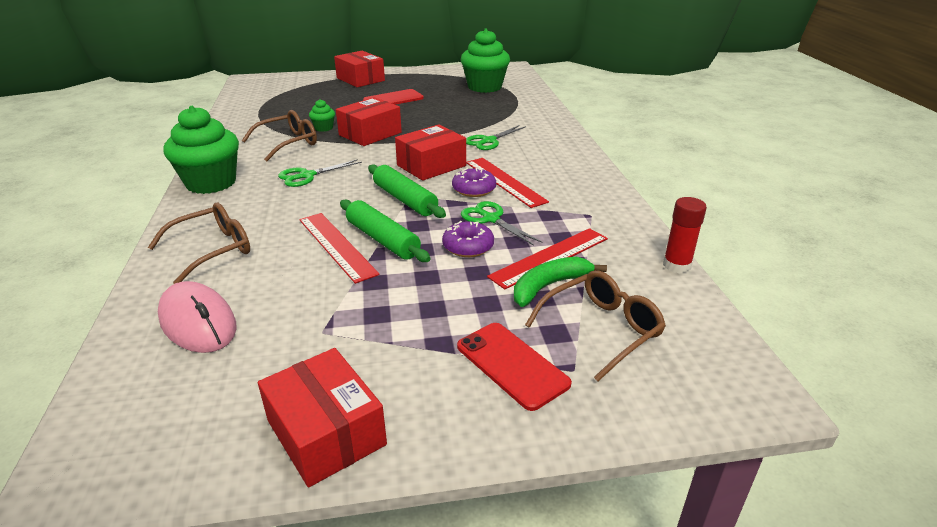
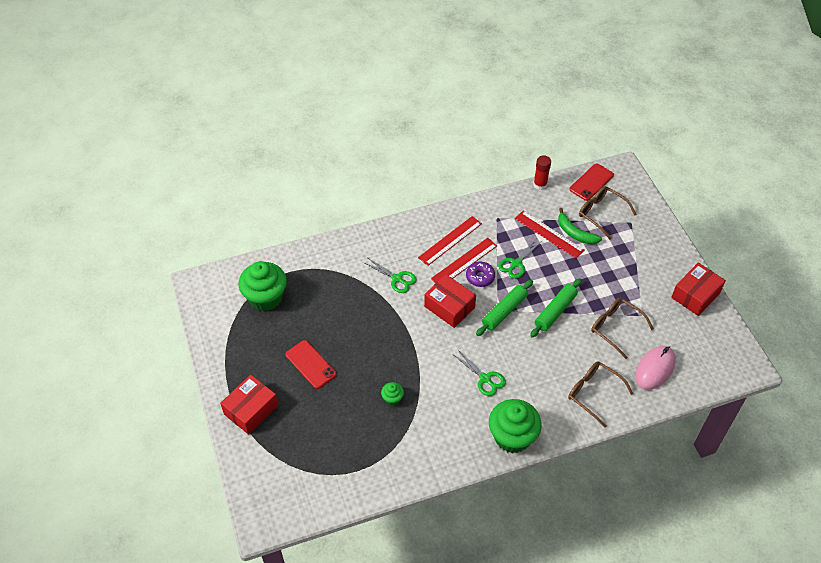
camera: 100 degrees left, 20 degrees up
(288, 143) = (430, 414): brown glasses -> brown glasses (615, 328)
(337, 246) = (569, 332): red ruler -> red ruler (450, 240)
(370, 134) = (398, 360): red box -> none
(468, 247) = (550, 270): purple donut -> none
(512, 365) = (636, 242): red phone -> red phone (591, 182)

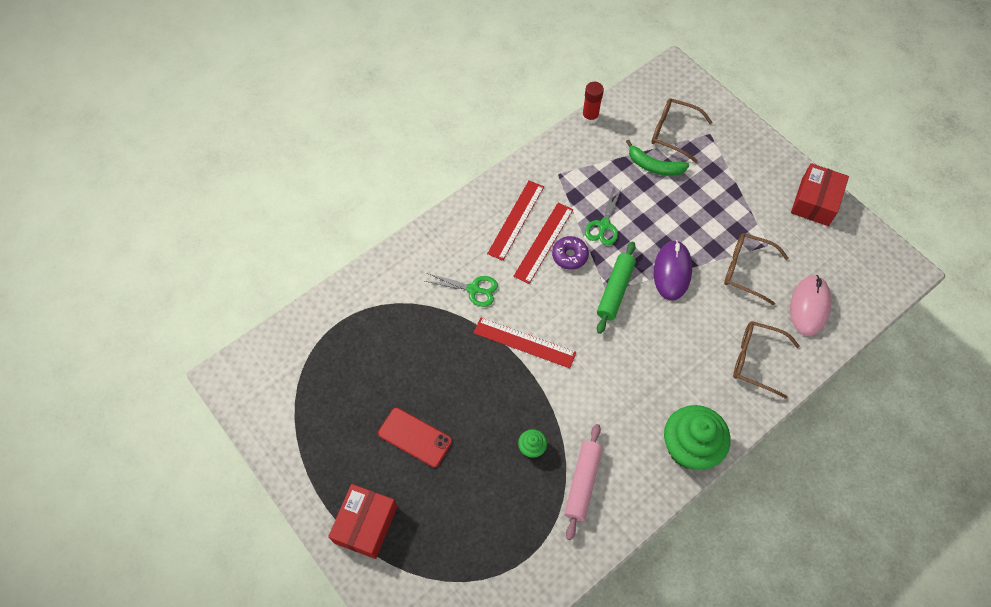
camera: 20 degrees left, 10 degrees up
(265, 298) = (322, 367): green cupcake -> none
(419, 434) = (582, 483): none -> pink rolling pin
(449, 307) = (550, 306): red box -> none
(485, 379) = (628, 384): green scissors -> none
(549, 234) = (625, 176): red ruler -> red ruler (524, 343)
(555, 311) = (672, 271): green rolling pin -> purple mouse
(591, 182) = (646, 97): red phone -> none

